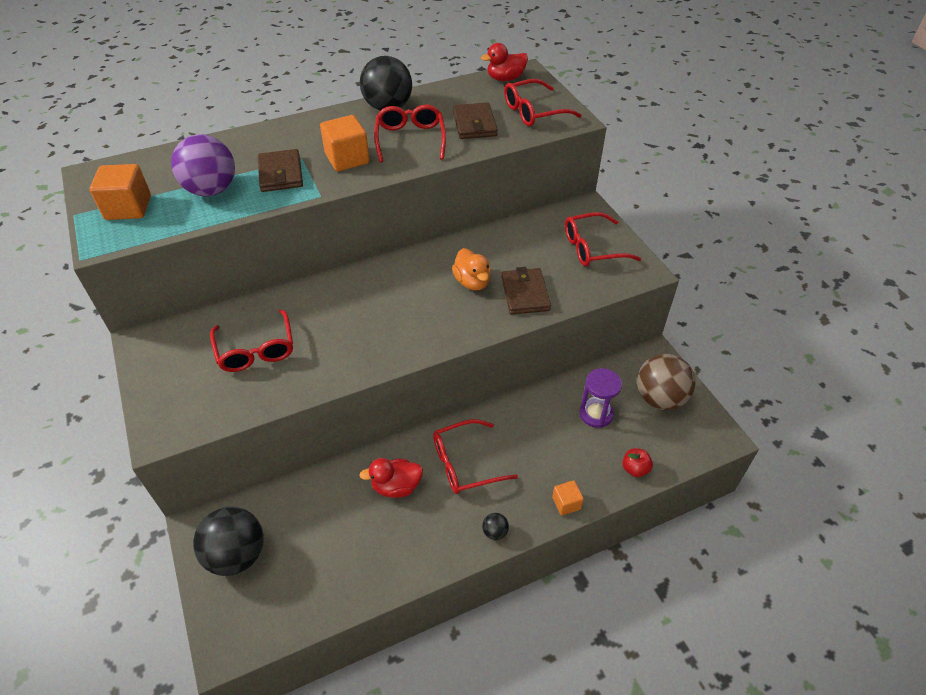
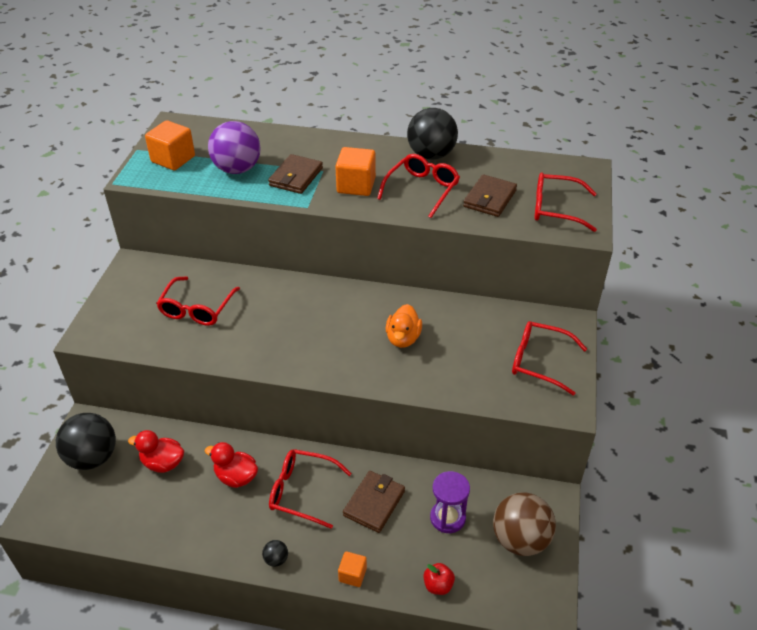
camera: 35 degrees right, 5 degrees down
(505, 78) = (561, 168): red duck -> red duck (163, 463)
(525, 294) = (438, 371): brown wallet -> brown wallet (374, 503)

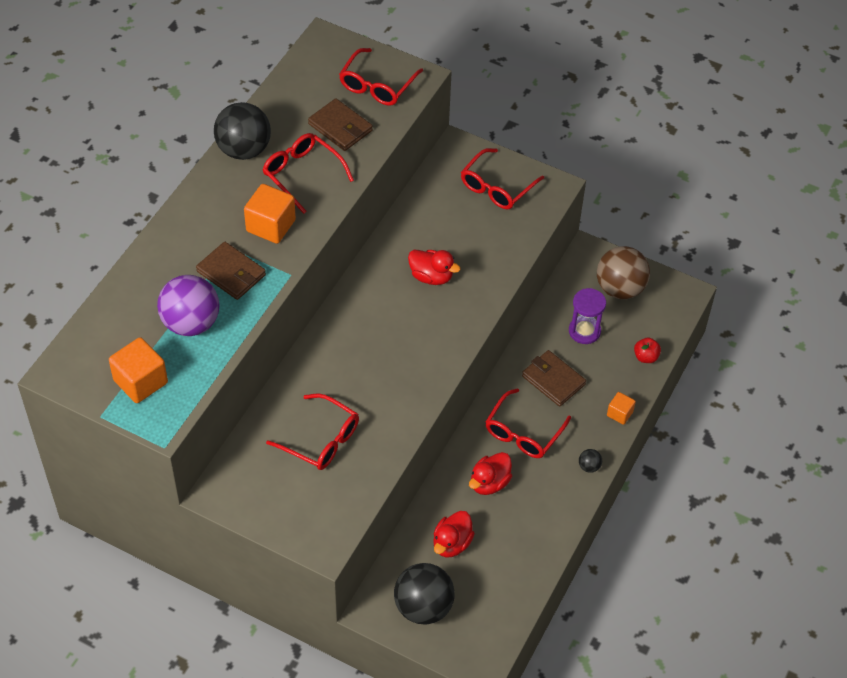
camera: 75 degrees left, 10 degrees up
(403, 338) = (431, 276): orange duck -> red duck

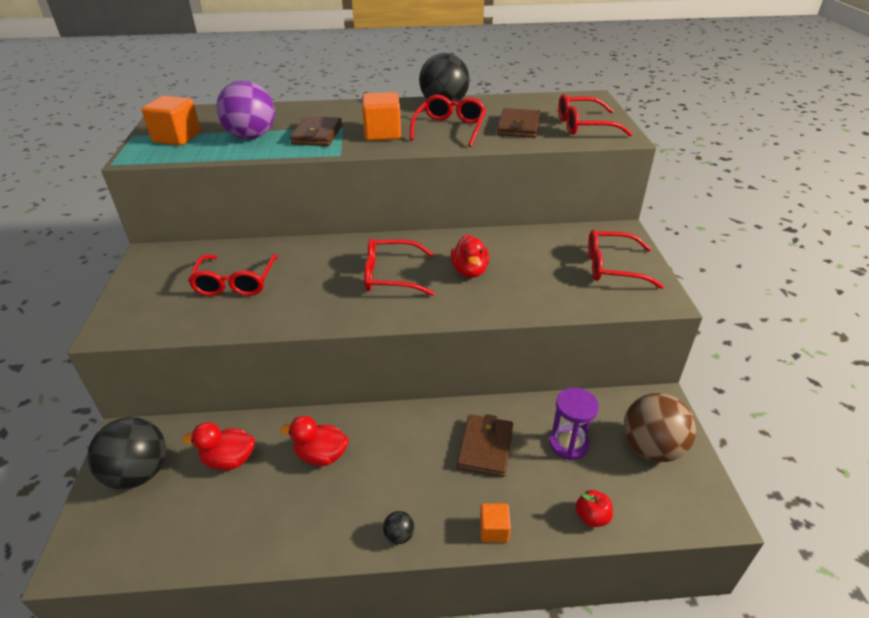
camera: 60 degrees right, 15 degrees down
(523, 432) = (402, 453): red glasses -> red glasses (391, 276)

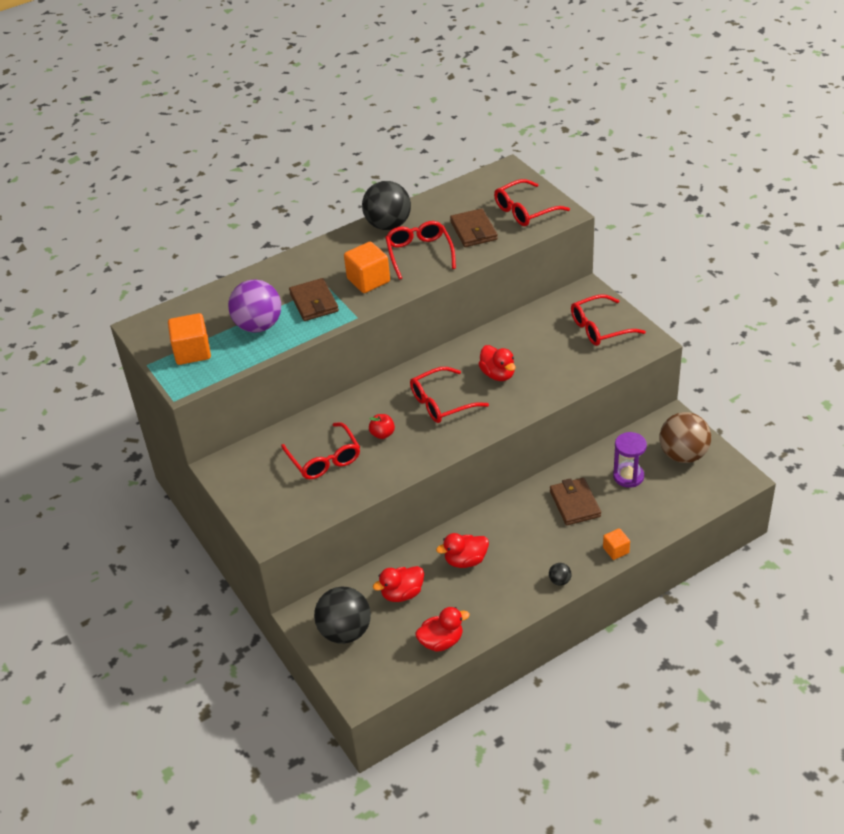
camera: 25 degrees left, 5 degrees up
(211, 541) = (441, 641): none -> red duck
(592, 517) = (670, 515): red apple -> red apple (382, 434)

